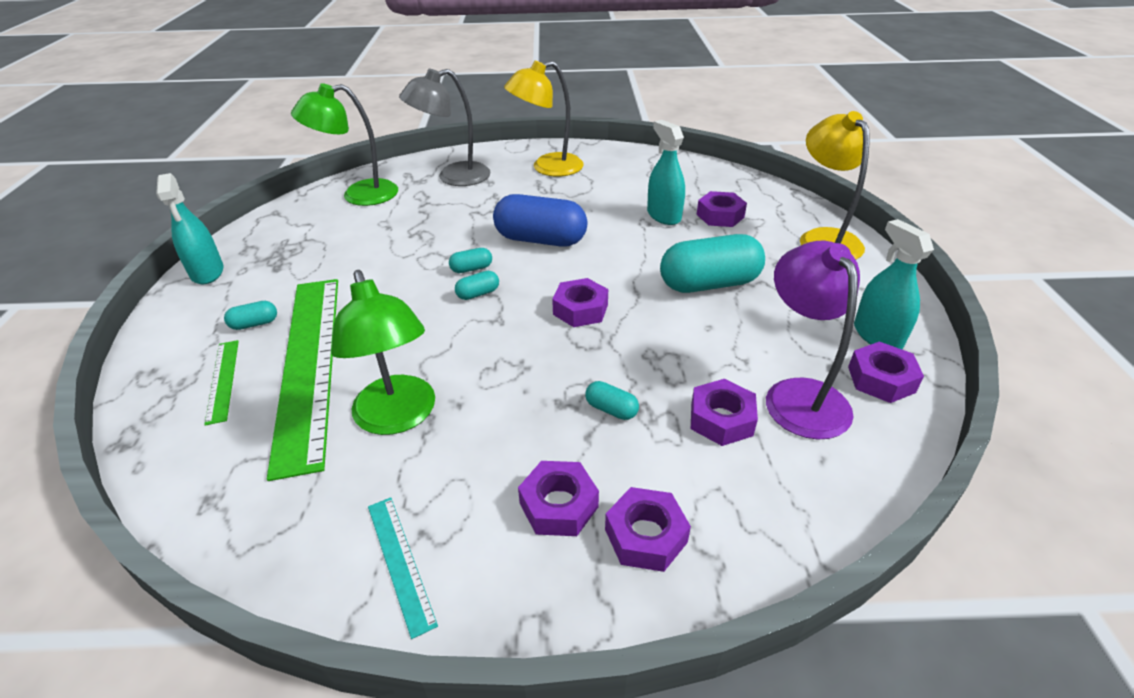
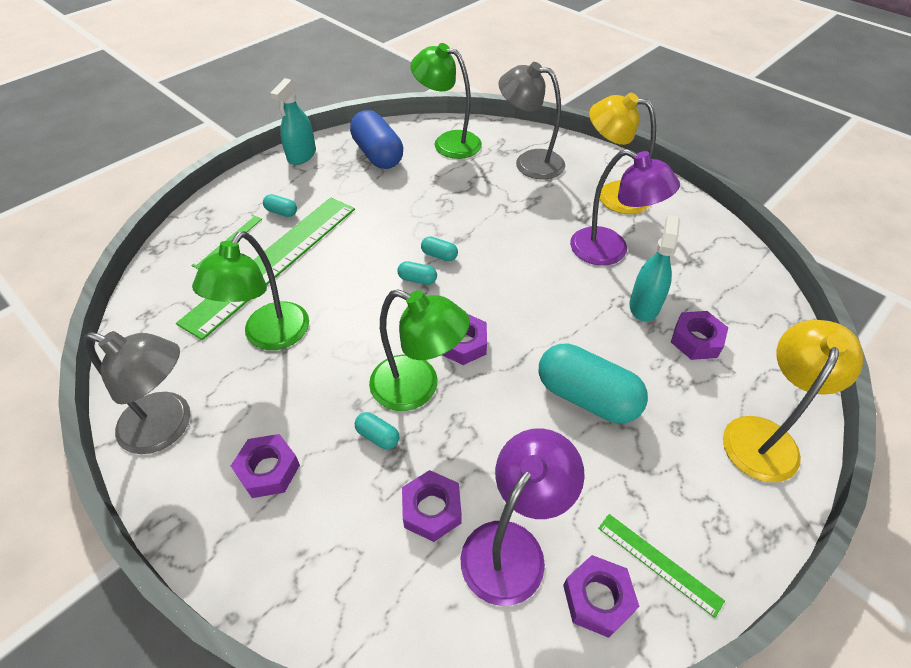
camera: 45 degrees right, 10 degrees up
(400, 562) = (168, 427): turquoise ruler -> grey lamp
(540, 240) = (516, 262): blue capsule -> blue capsule (378, 155)
(591, 358) = (417, 388): none -> green lamp
(596, 199) = (610, 251): none -> purple lamp
(611, 409) = (378, 436): turquoise capsule -> turquoise capsule turned 45 degrees counterclockwise
(646, 536) = (282, 536): purple nut -> none
(877, 336) = (659, 563): turquoise spray bottle -> green ruler

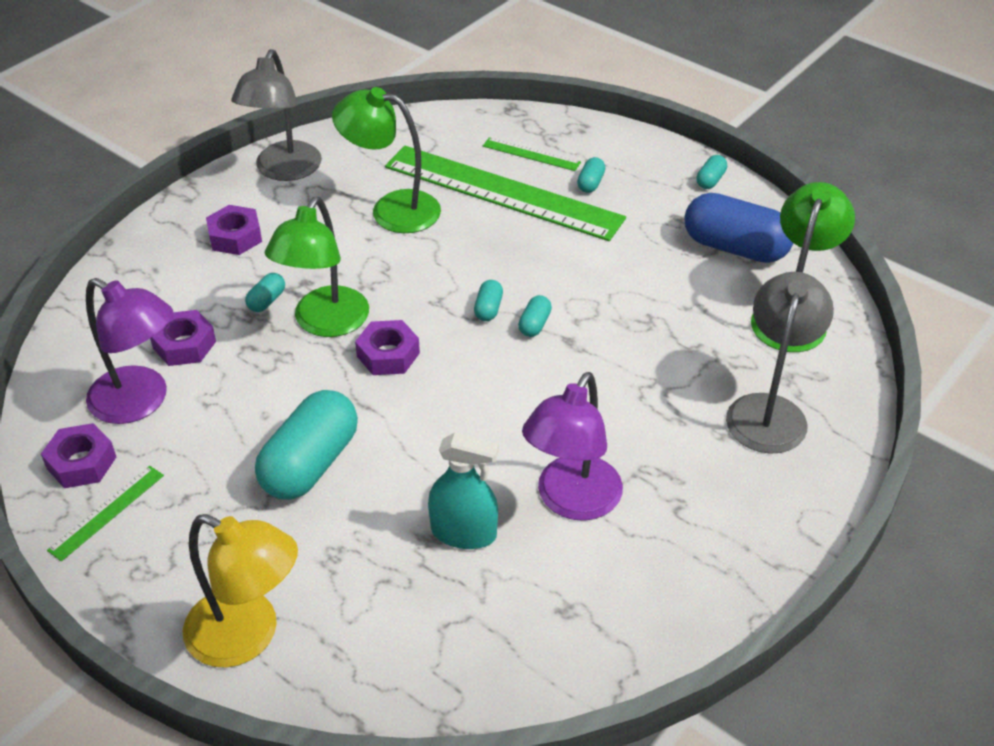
camera: 85 degrees right, 5 degrees down
(302, 155) = (710, 180): turquoise spray bottle -> turquoise capsule
(378, 155) = (735, 248): blue capsule -> blue capsule turned 60 degrees clockwise
(613, 195) = (710, 513): yellow lamp -> none
(696, 340) = (403, 585): purple nut -> none

